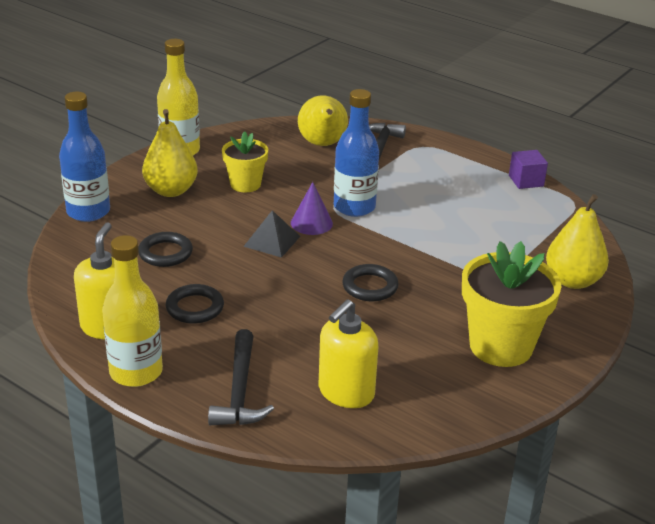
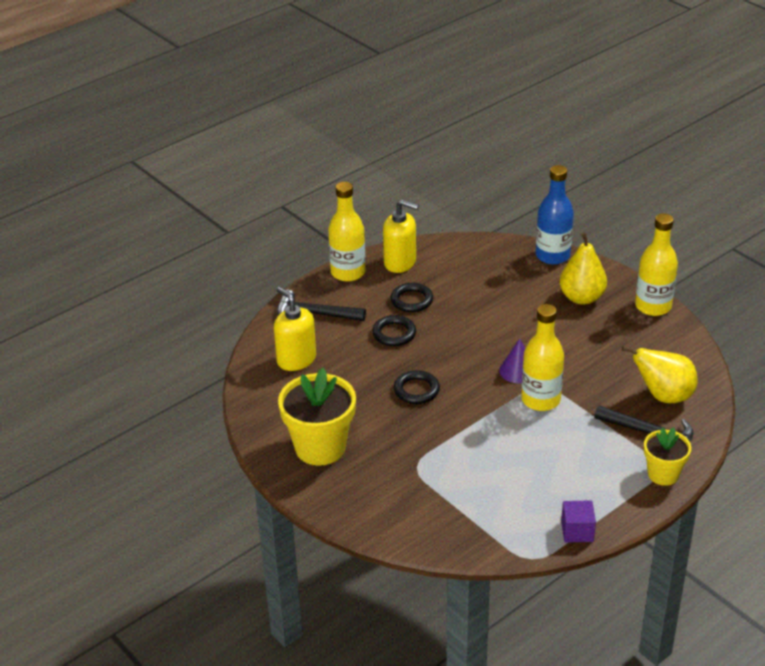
camera: 105 degrees right, 5 degrees up
(165, 253) = (486, 290): black ring -> black ring (394, 333)
(245, 184) = (588, 339): yellow flower pot -> yellow flower pot (663, 474)
(272, 241) = (493, 345): black pyramid -> none
(354, 207) = (540, 400): blue bottle -> yellow bottle
(572, 281) = (395, 516): yellow pear -> none

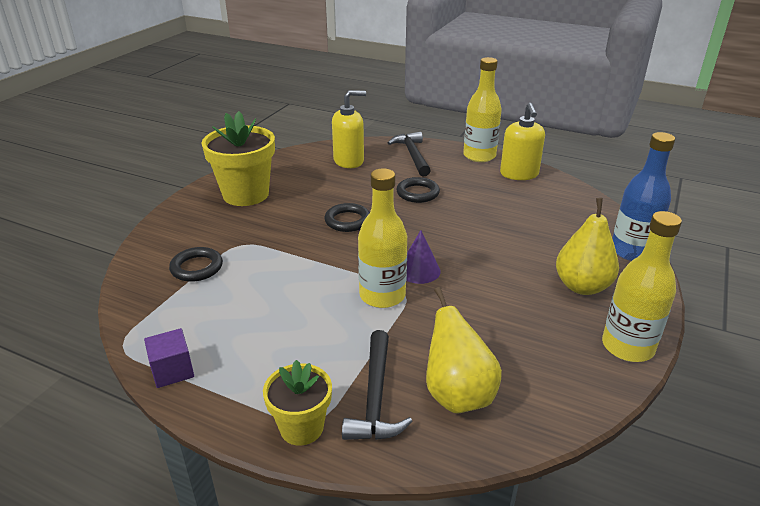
camera: 65 degrees right, 5 degrees down
(296, 359) = (349, 161): yellow soap dispenser -> yellow soap dispenser turned 45 degrees clockwise
(411, 300) = (472, 191): black ring -> black ring (197, 268)

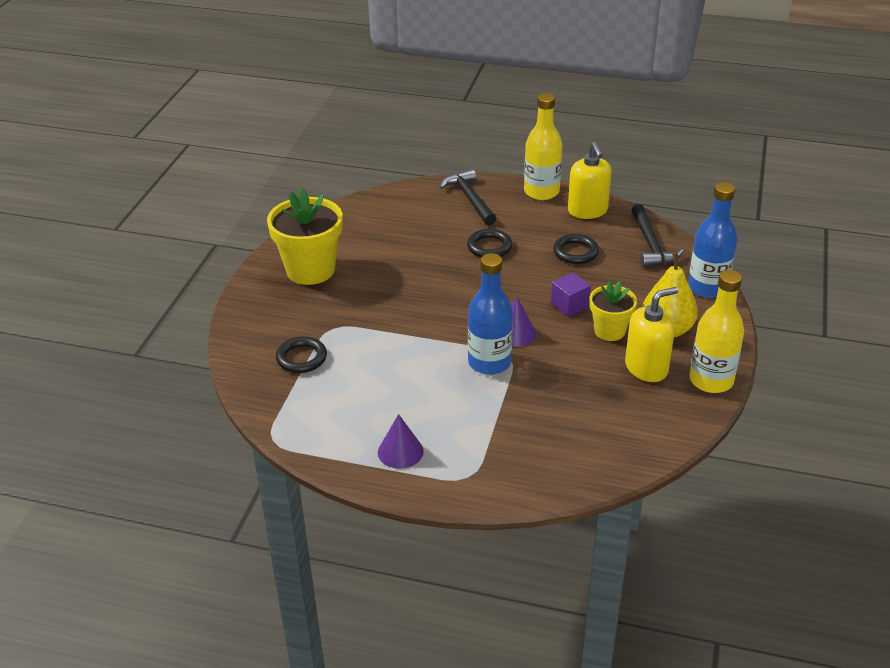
camera: 10 degrees left, 5 degrees up
(172, 371) = (331, 455): purple cube -> purple cube (569, 305)
(249, 378) = (400, 451): none -> purple cone
(301, 427) = (461, 483): yellow flower pot -> yellow flower pot (609, 331)
(347, 221) = (429, 288): black ring -> black ring (575, 252)
(349, 161) = (403, 214): yellow soap dispenser -> yellow soap dispenser (646, 368)
(375, 397) = (512, 451): black hammer -> black hammer (651, 244)
(382, 295) = (489, 362): yellow bottle -> blue bottle
(457, 395) = (578, 440): yellow pear -> none

